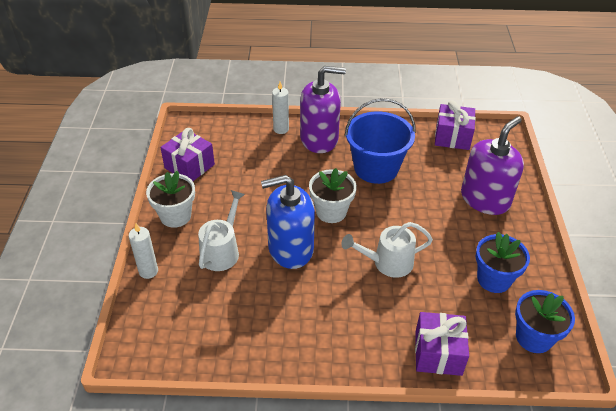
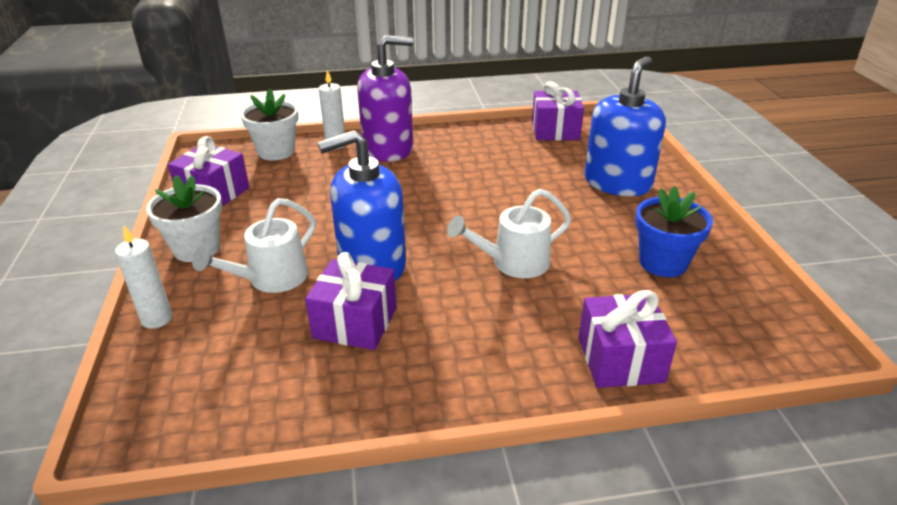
camera: 10 degrees left, 10 degrees down
(222, 250) = (271, 279): white watering can -> white watering can turned 150 degrees counterclockwise
(272, 295) = (355, 323): none -> purple gift
(331, 212) = (421, 218): white flower pot -> white flower pot (276, 151)
(376, 168) = (469, 168): blue bucket -> none
(485, 199) = (617, 183): purple soap dispenser -> blue soap dispenser
(534, 337) = (745, 320): blue flower pot -> none

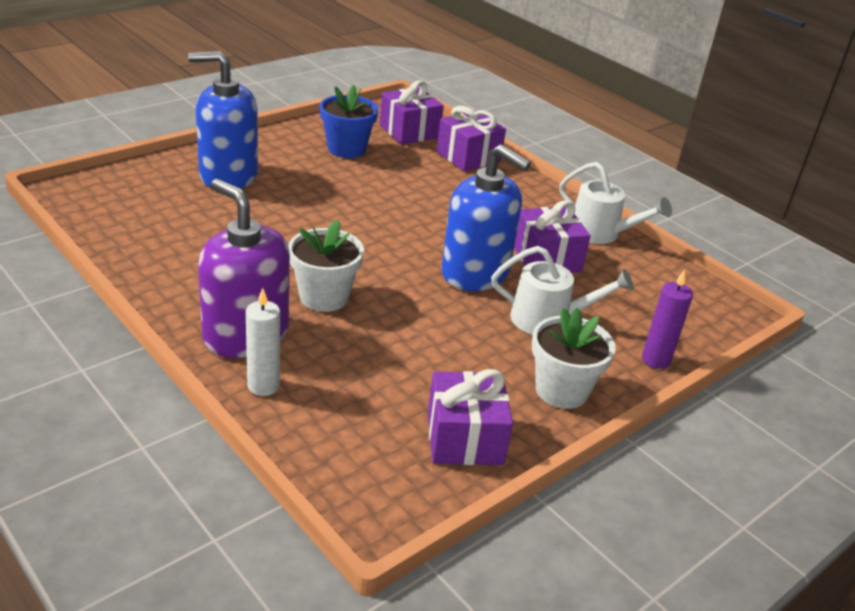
camera: 125 degrees left, 0 degrees up
(157, 319) = (656, 360): white candle -> purple candle
(276, 151) = (322, 436): white flower pot -> white flower pot (324, 297)
(513, 263) = (406, 207): white watering can -> white watering can (601, 233)
(555, 130) = (117, 223): purple gift -> purple gift (409, 131)

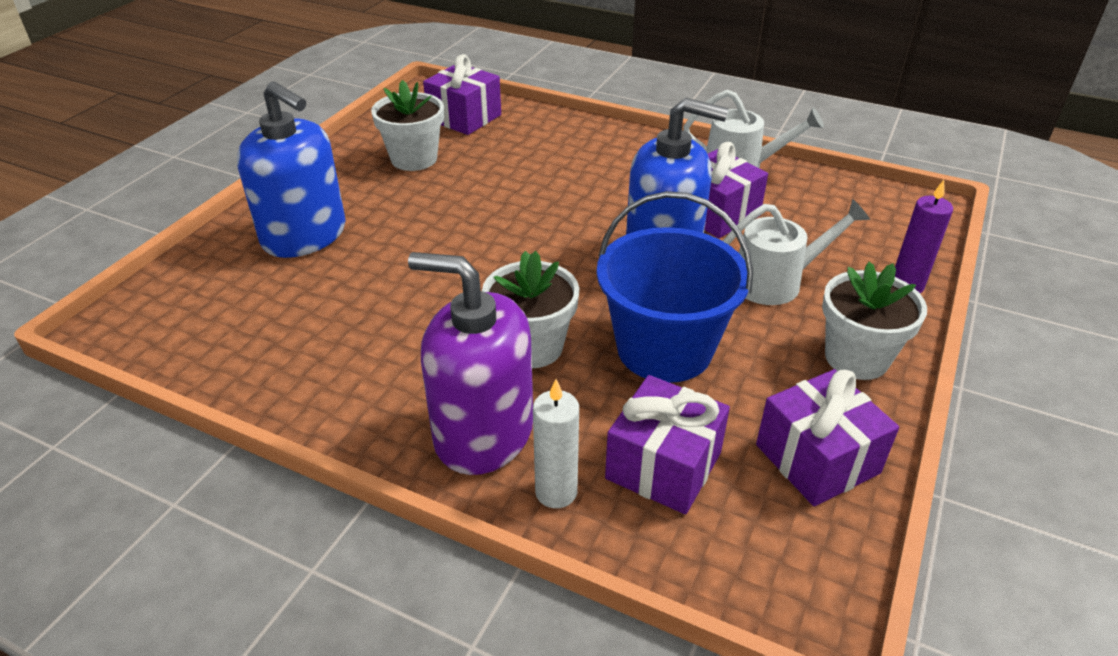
camera: 20 degrees left, 5 degrees up
(228, 175) = (304, 235): blue soap dispenser -> blue soap dispenser turned 120 degrees counterclockwise
(346, 149) = (414, 159): blue flower pot -> white flower pot
(418, 332) = (664, 349): none -> blue bucket
(468, 157) = (547, 127): purple gift -> purple gift (663, 465)

